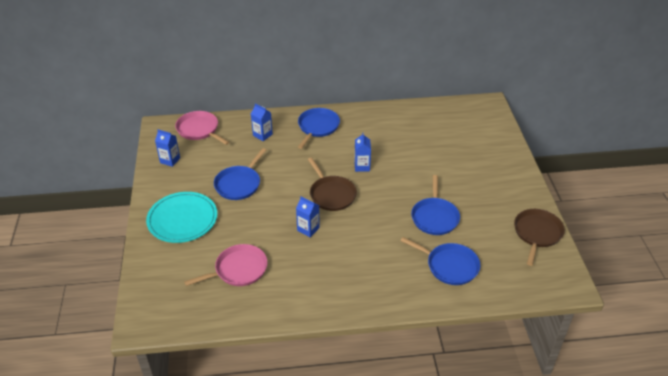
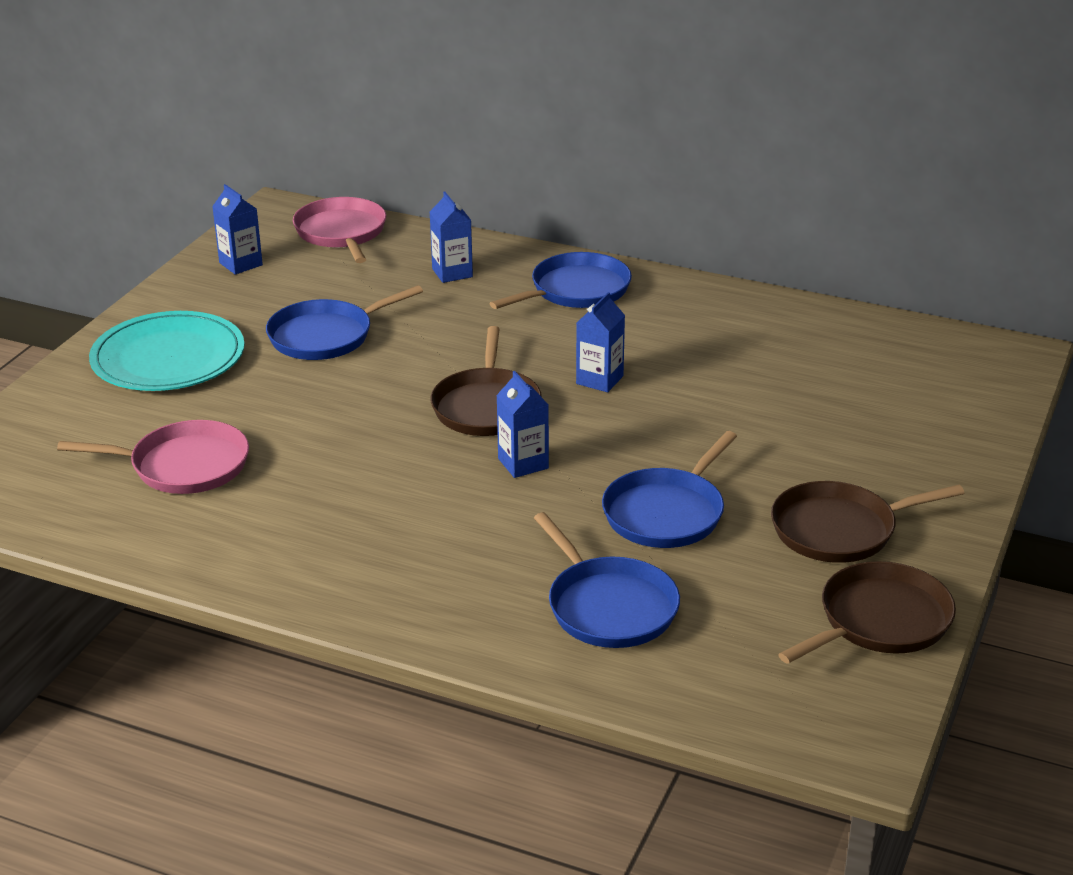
camera: 30 degrees right, 10 degrees down
(308, 229) = (380, 447): blue carton -> blue carton (523, 463)
(495, 201) = (839, 530): none -> brown pan

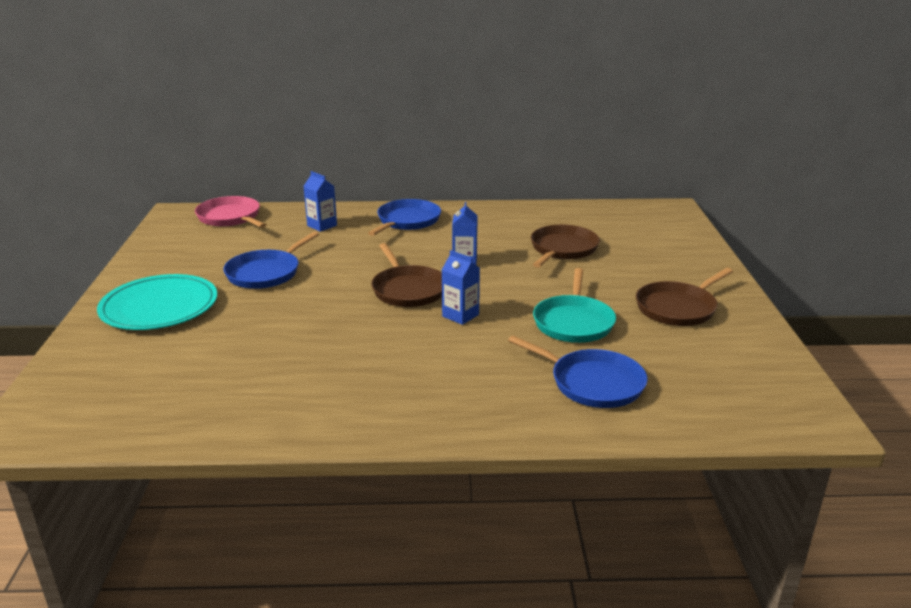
camera: 25 degrees left, 5 degrees down
(184, 466) = (223, 370): pink pan -> none
(241, 264) = (172, 245): blue carton -> none
(666, 513) = (573, 322): blue pan -> turquoise pan
(880, 620) = (751, 349): brown pan -> brown pan (562, 249)

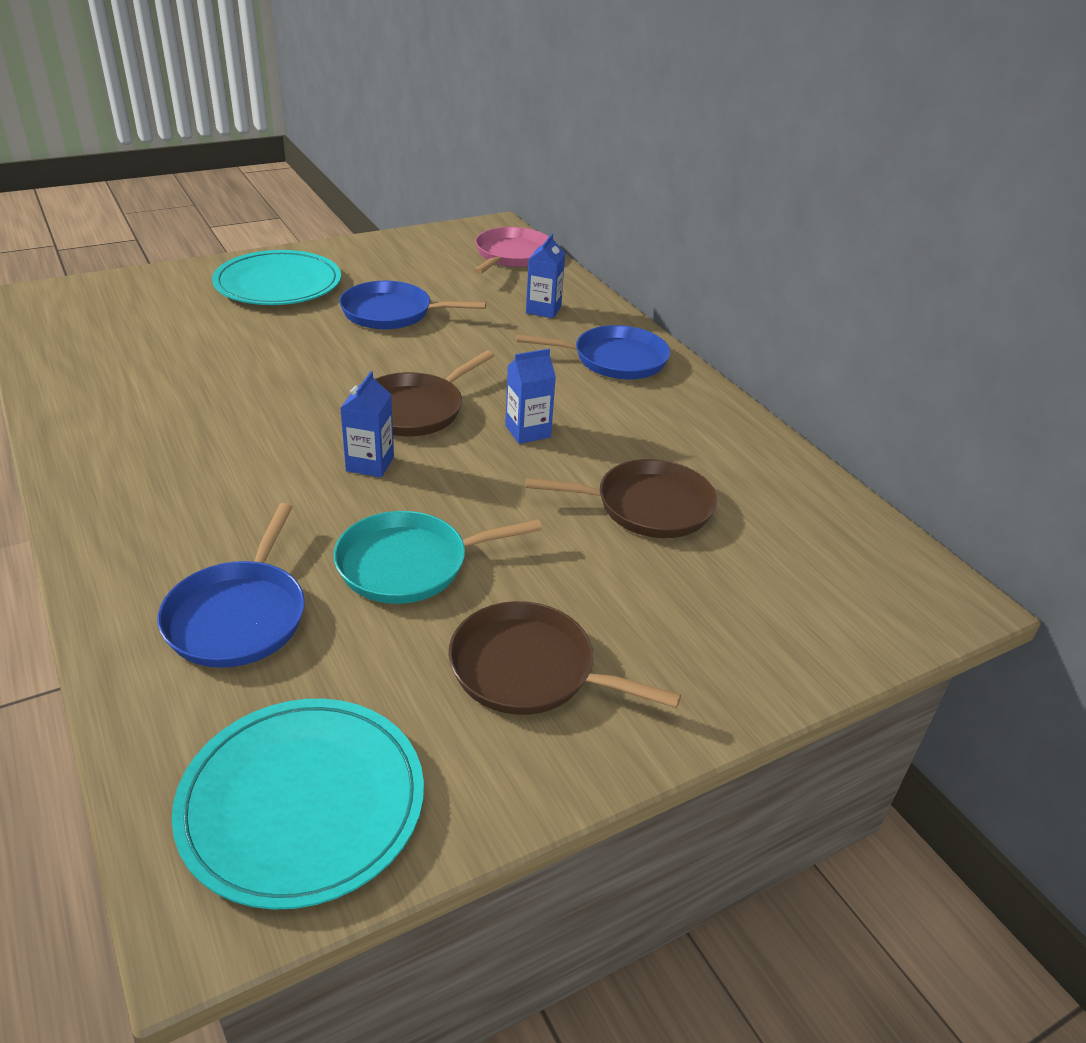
camera: 60 degrees right, 10 degrees up
(753, 385) = (302, 803): none -> turquoise plate

